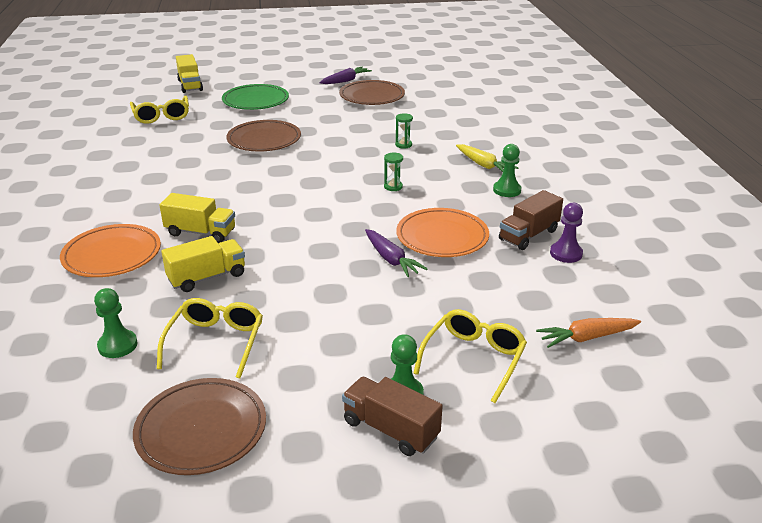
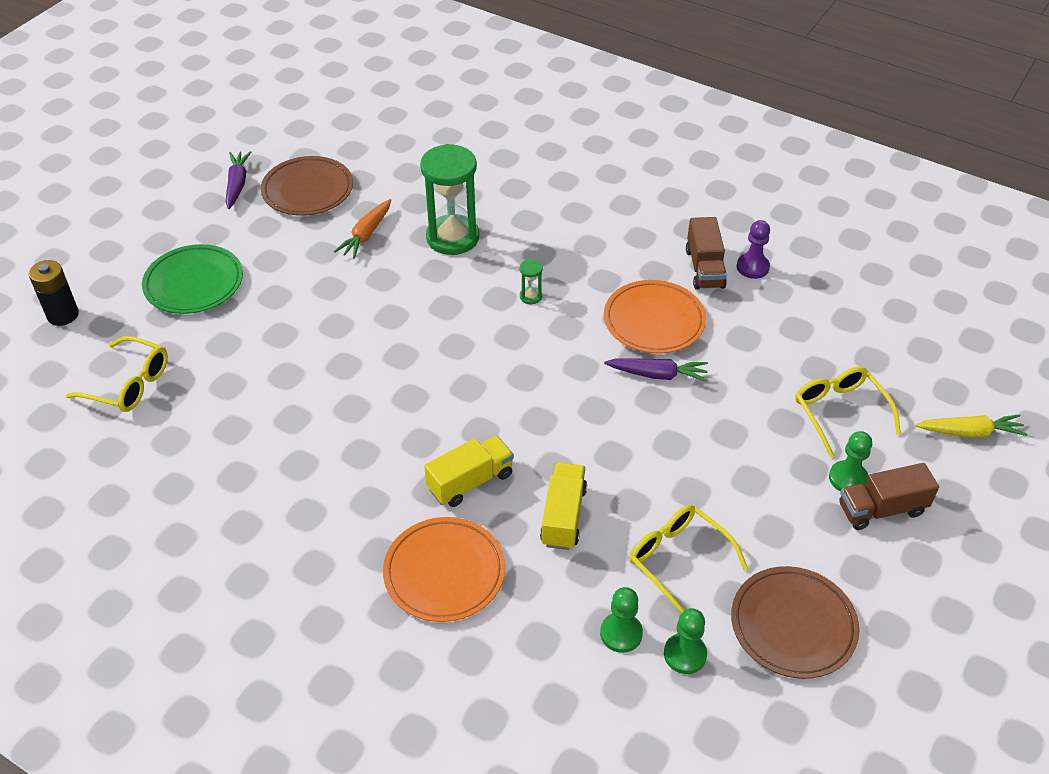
camera: 50 degrees left, 15 degrees up
(190, 85) = (63, 315): yellow truck -> black battery
(264, 140) = (312, 330): brown plate -> none
(403, 145) = (452, 237): green hourglass -> green hourglass, size x2.47
(484, 165) = (557, 213): yellow carrot -> yellow carrot (970, 432)
(507, 190) = (618, 230): green pawn -> green pawn (685, 654)
(586, 338) = (868, 335): orange carrot -> orange carrot (366, 235)

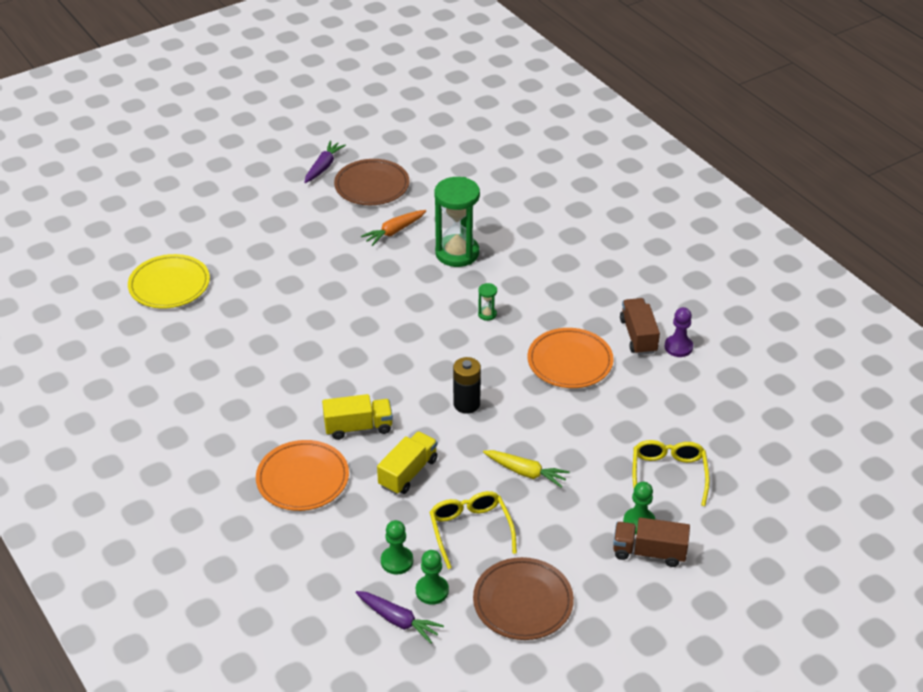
camera: 25 degrees right, 5 degrees down
(63, 315) = (153, 224): black battery -> black battery (466, 404)
(128, 384) = (169, 285): yellow glasses -> yellow plate
(194, 283) = (251, 229): green plate -> none
(658, 374) = (545, 401): purple carrot -> purple carrot (398, 620)
(704, 268) = (638, 336): brown truck -> brown truck turned 150 degrees clockwise
(970, 432) = (764, 525): yellow carrot -> yellow carrot (526, 472)

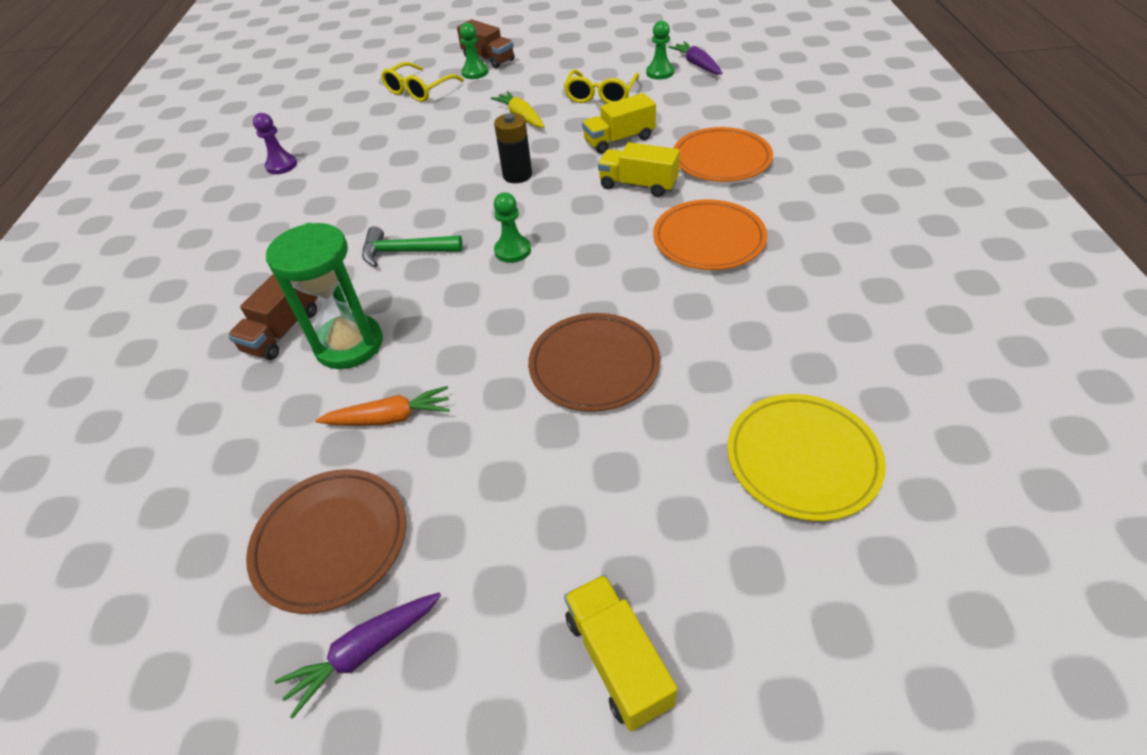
camera: 145 degrees left, 5 degrees up
(223, 197) = (617, 660): none -> yellow truck
(397, 561) = (674, 92): green pawn -> green pawn (512, 250)
(487, 314) = (405, 252): green hourglass -> green hammer
(523, 602) = (600, 55): brown plate -> brown plate (594, 365)
(570, 362) = (385, 182): orange plate -> orange plate (708, 239)
(638, 336) = (298, 184): brown truck -> brown truck (282, 331)

